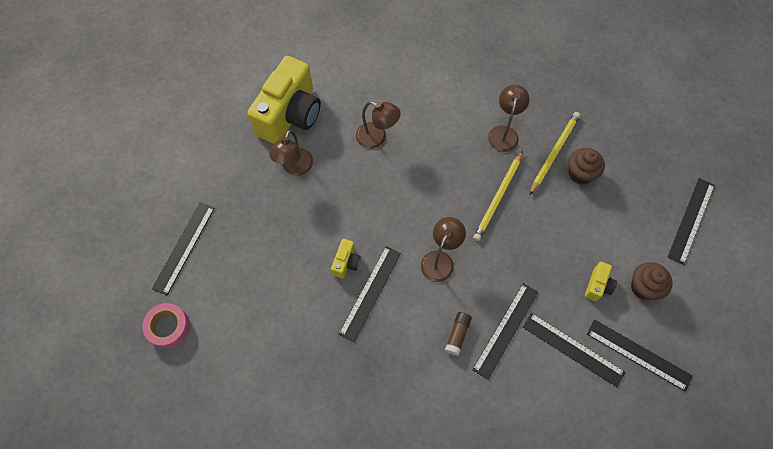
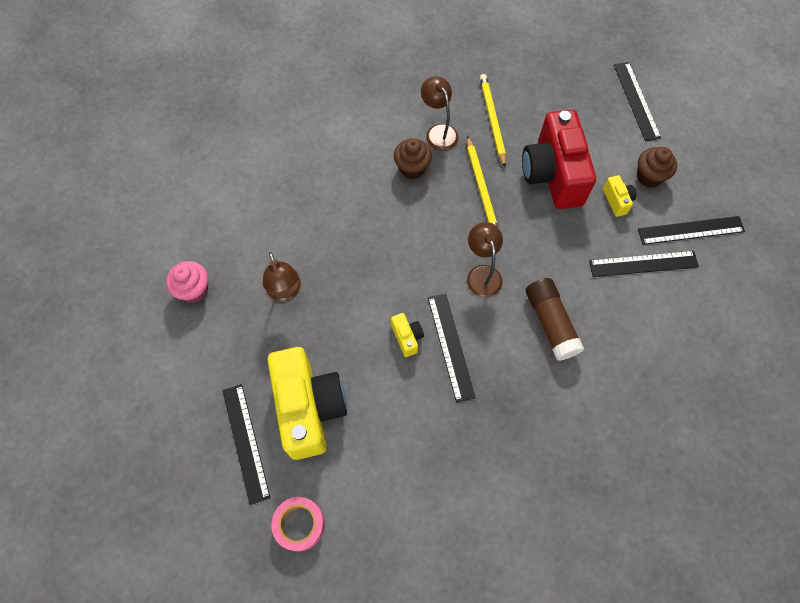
camera: 40 degrees left, 0 degrees up
(240, 123) = (194, 290): none -> pink cupcake
(290, 115) = (237, 248): yellow camera -> yellow camera (309, 408)
(377, 138) = (335, 212): brown lamp -> none
(457, 335) = (550, 323): brown glue stick -> brown glue stick, size x1.81
(506, 330) = (583, 289): black ruler -> none
(563, 227) = (552, 174): none -> red camera
(580, 173) = (526, 122): brown cupcake -> brown cupcake (412, 168)

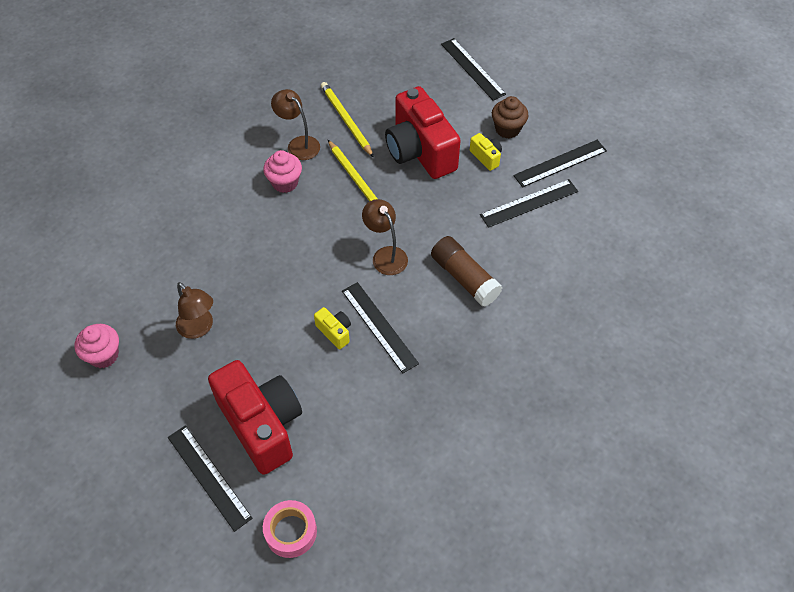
camera: 20 degrees left, 10 degrees down
(309, 408) = (262, 425): yellow camera -> red camera
(412, 168) = (285, 183): brown cupcake -> pink cupcake

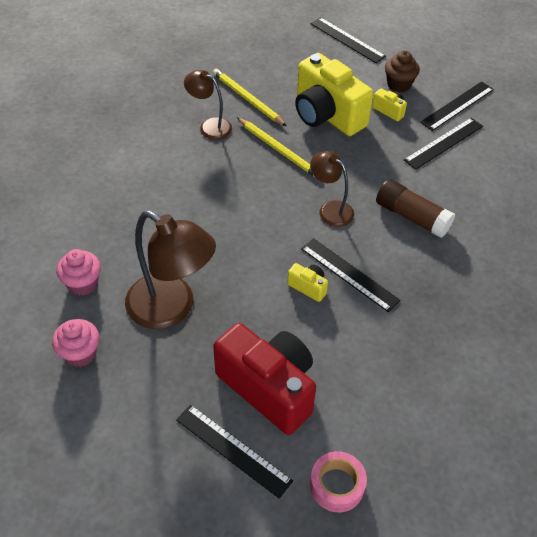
camera: 15 degrees left, 5 degrees down
(199, 328) = (171, 309): brown lamp -> brown lamp, size x1.77
(285, 183) = (209, 162): pink cupcake -> pink cupcake (83, 284)
(420, 151) = (327, 115): red camera -> yellow camera

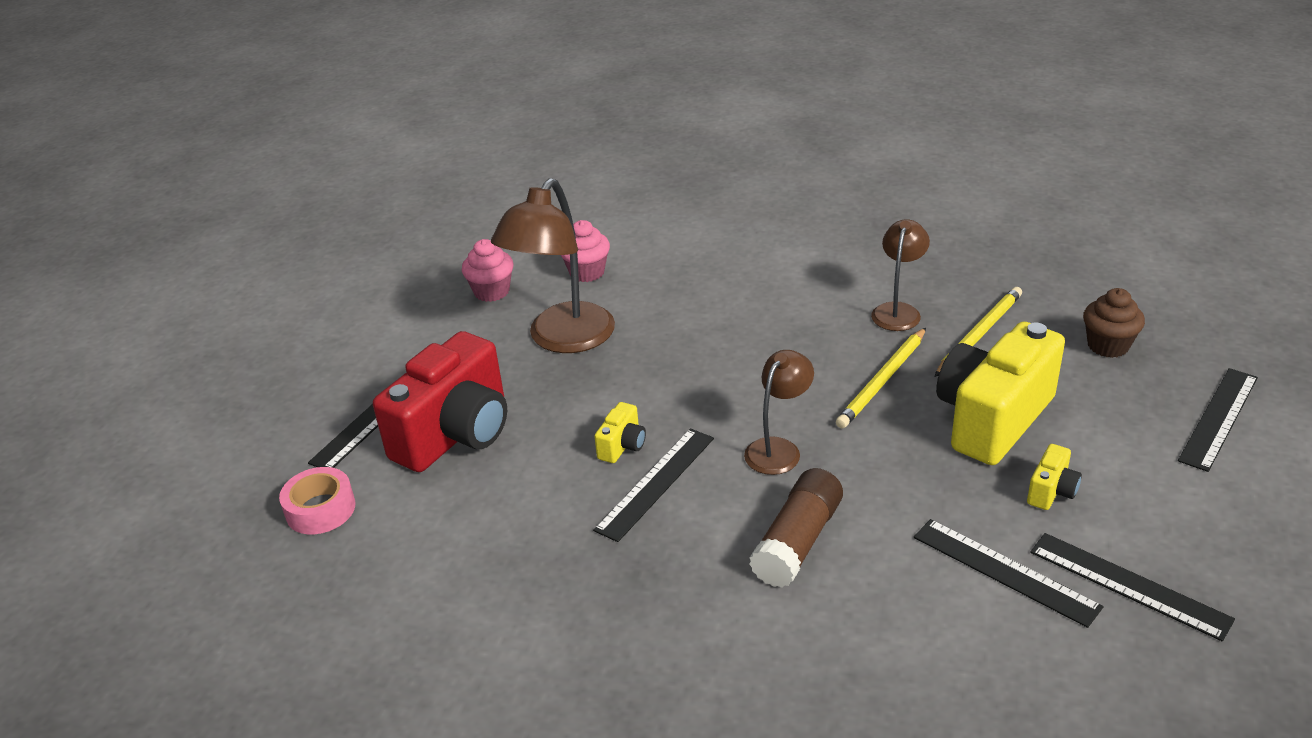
camera: 85 degrees right, 15 degrees down
(399, 85) = (1135, 497): brown cupcake -> brown cupcake (1108, 346)

